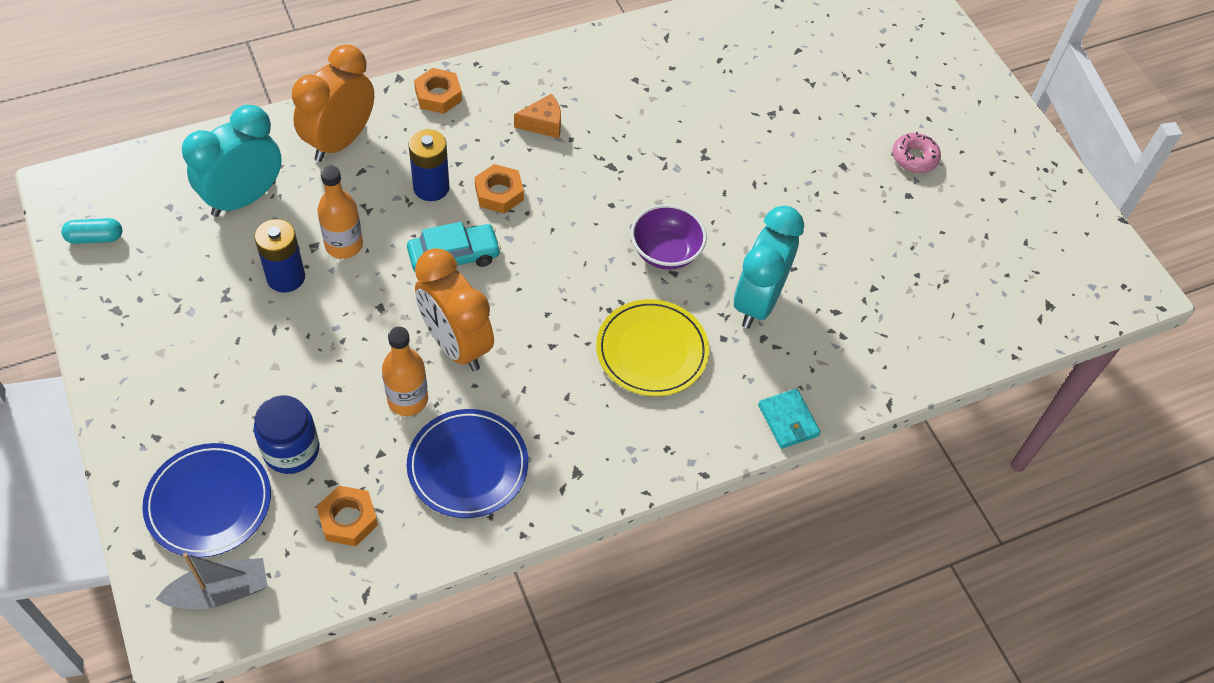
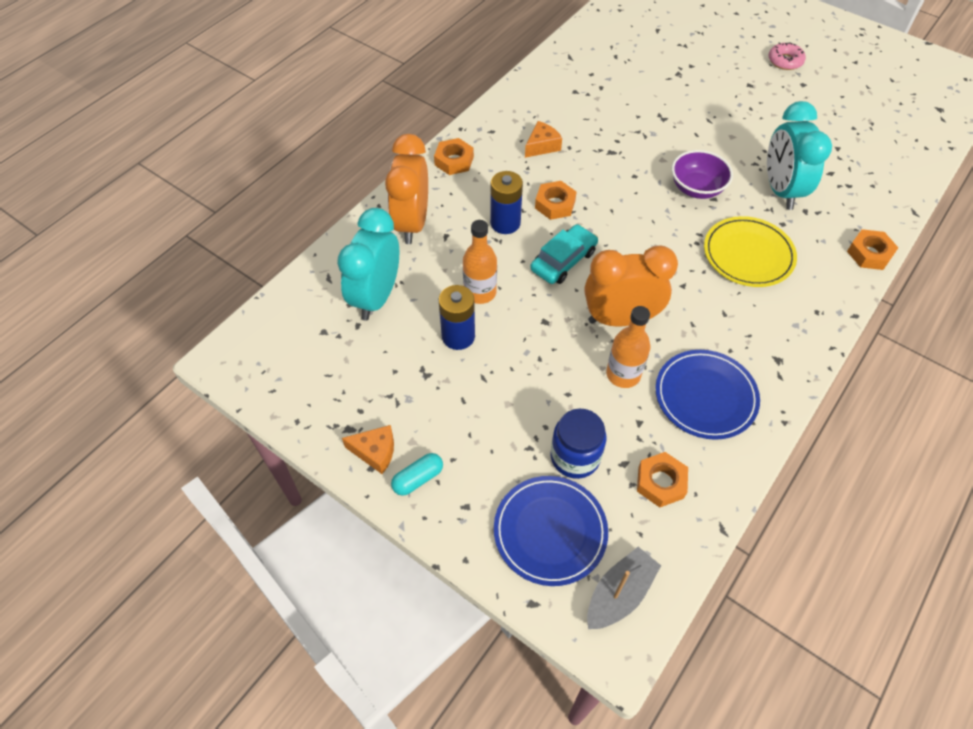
camera: 25 degrees left, 0 degrees up
(95, 238) = (284, 384): turquoise capsule -> turquoise capsule (418, 479)
(120, 343) = (375, 452): none -> orange cheese
(456, 344) = (620, 319): orange clock -> orange clock turned 150 degrees clockwise
(788, 420) = (869, 254): turquoise wallet -> orange nut

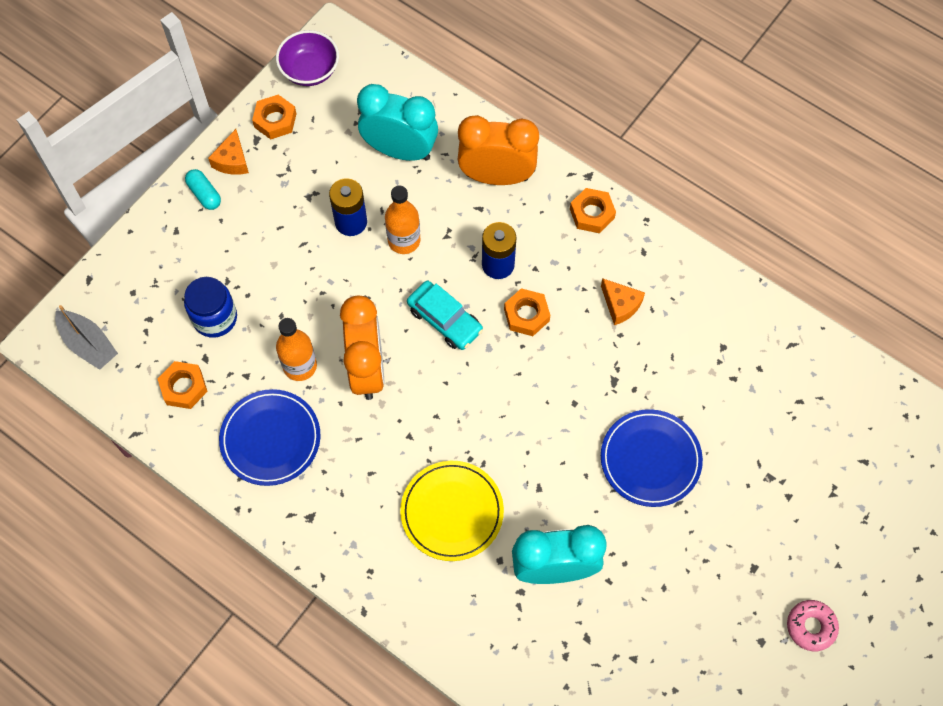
camera: 90 degrees right, 10 degrees up
(550, 531) = (147, 294): blue plate -> blue plate (650, 459)
(696, 188) = (555, 470): purple bowl -> purple bowl (310, 70)
(869, 254) = (452, 651): orange nut -> orange nut (275, 120)

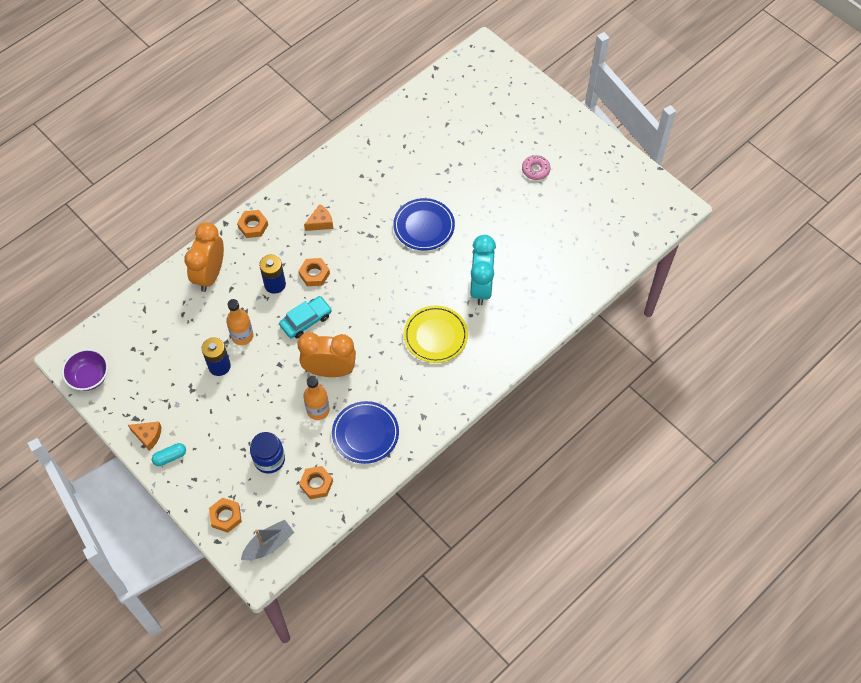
camera: 80 degrees left, 5 degrees down
(275, 120) = (123, 404): orange nut -> orange nut (226, 516)
(400, 150) = (173, 328): turquoise clock -> none

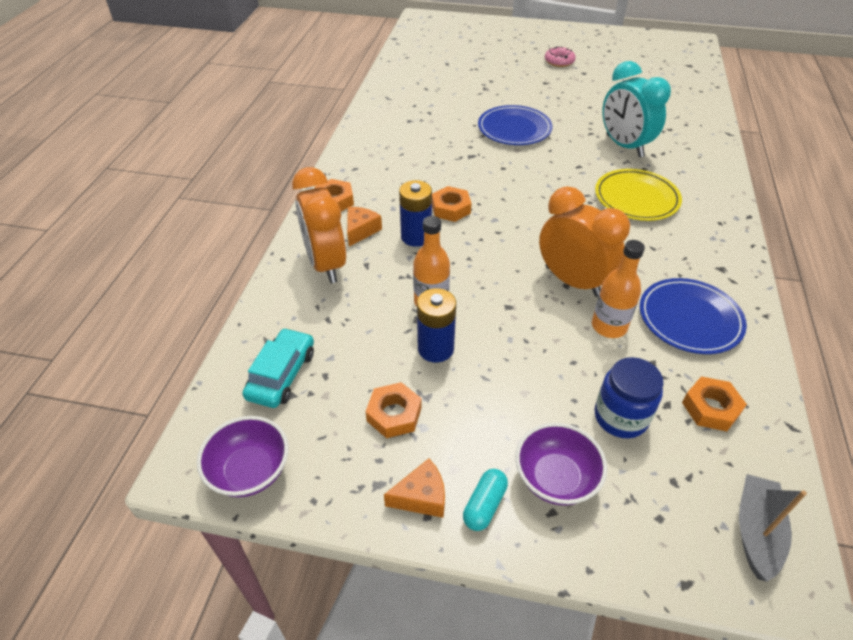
camera: 35 degrees left, 15 degrees down
(210, 466) = (555, 478): none -> purple bowl
(226, 516) = (655, 535): orange nut -> orange nut (394, 414)
(306, 320) = (489, 250): turquoise car -> turquoise car (282, 375)
(320, 222) = (408, 167): orange cheese -> orange cheese (361, 230)
(330, 370) = (572, 281): orange clock -> orange clock turned 75 degrees clockwise

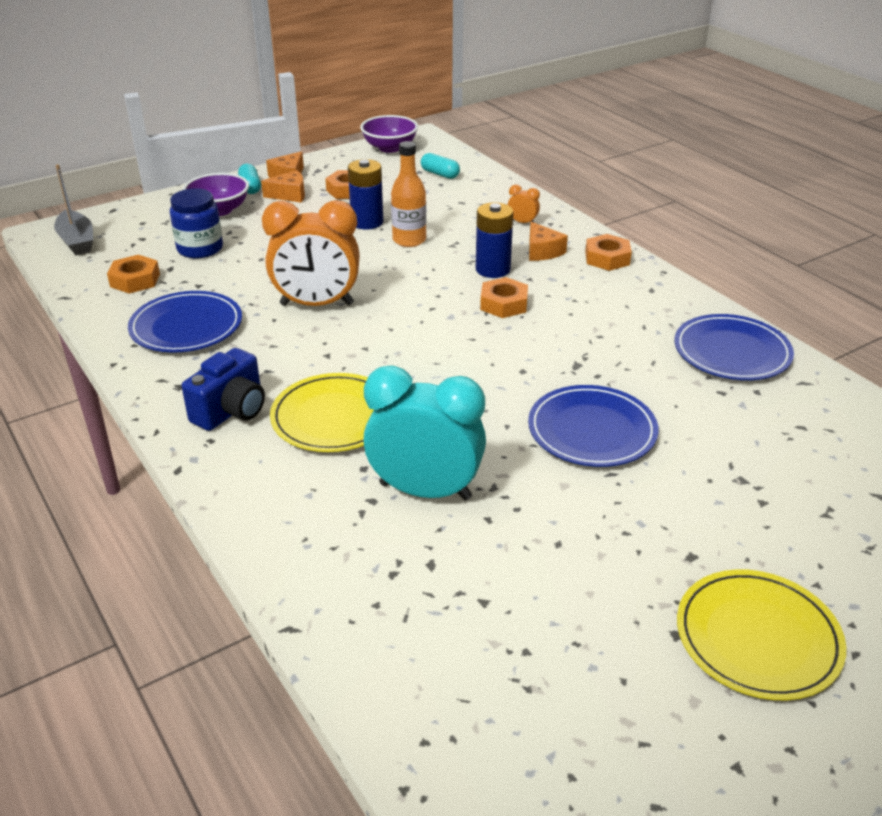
camera: 135 degrees right, 10 degrees down
(282, 375) = (440, 174): turquoise car -> turquoise capsule
(326, 264) = (522, 222): orange clock -> orange clock, size x0.40
(388, 122) = (731, 352): none -> blue plate
(458, 452) = (289, 195): none -> orange cheese
(559, 61) = (757, 638): pink donut -> yellow plate
(609, 326) = (253, 290): orange bottle -> none
(696, 233) = (231, 411): none -> blue camera

